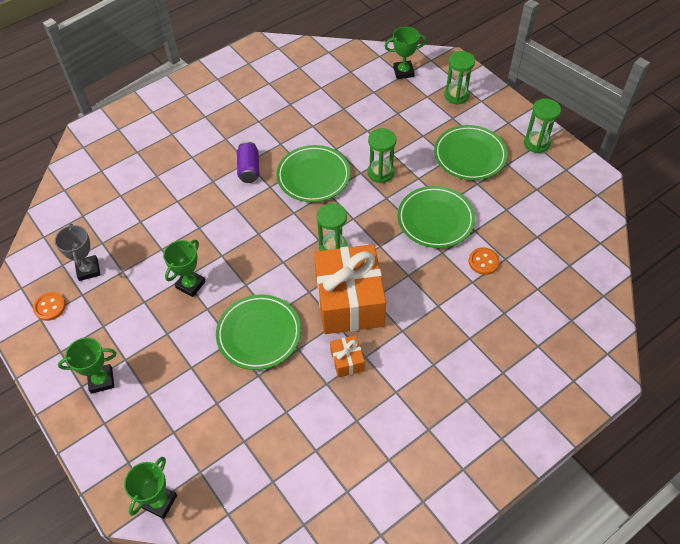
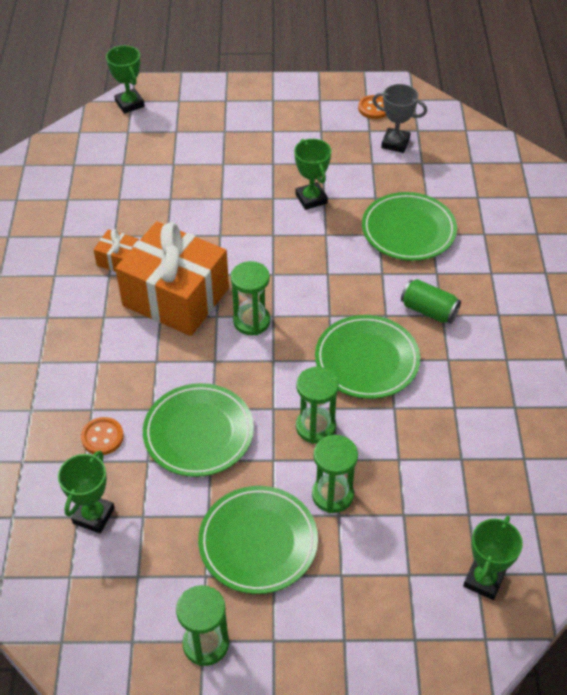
camera: 125 degrees right, 5 degrees down
(101, 380) = (266, 111): green trophy -> green trophy (93, 516)
(249, 169) = (428, 310): purple can -> green can
(259, 334) = (209, 218): green plate -> green plate (408, 230)
(456, 95) = (380, 613): green hourglass -> green hourglass (332, 495)

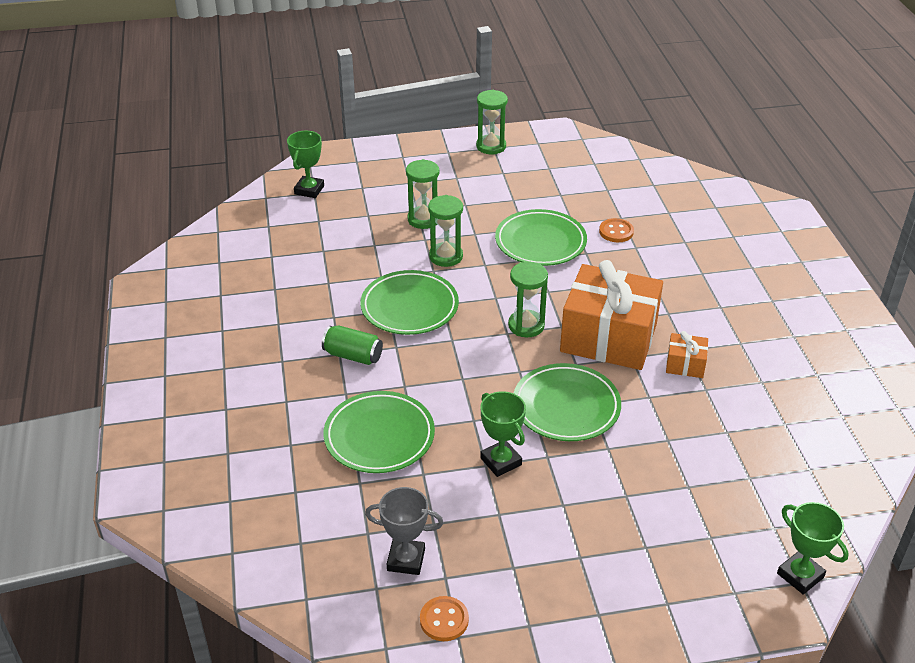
camera: 170 degrees right, 10 degrees down
(93, 516) = (596, 191): green trophy -> none
(258, 542) = (472, 191): green plate -> green plate (566, 407)

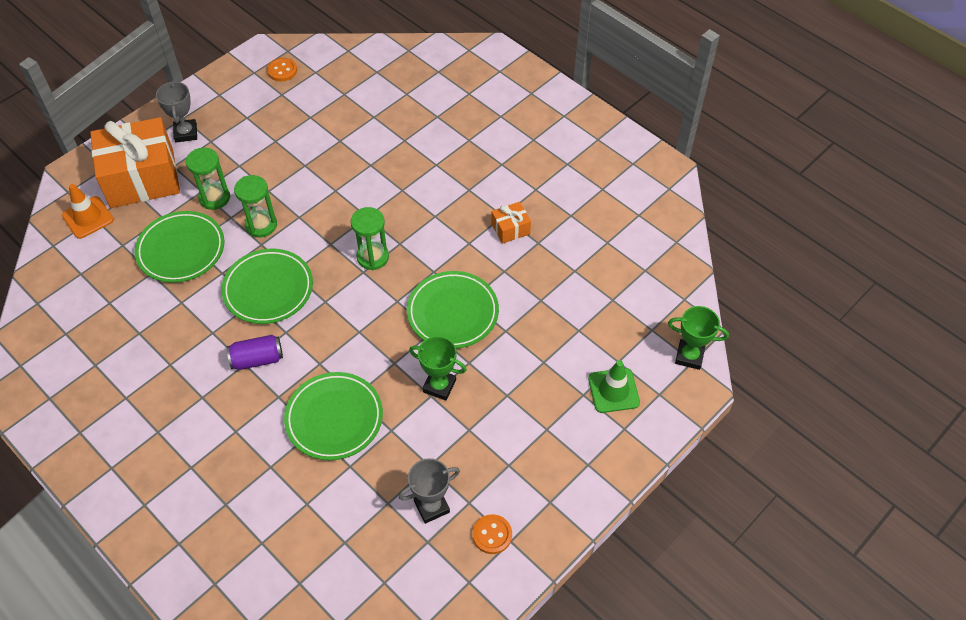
camera: 35 degrees left, 15 degrees up
(309, 190) = (88, 217): green trophy -> orange traffic cone
(353, 355) = (257, 359): green can -> purple can
(440, 164) = (186, 133): none -> grey trophy
(491, 146) = (216, 94): green hourglass -> none
(540, 242) = (327, 172): green plate -> green plate (181, 250)
(608, 337) = (441, 235): orange gift -> orange gift (142, 178)
(616, 232) = (379, 132): orange button -> orange button (282, 70)
(683, 561) = (613, 390): none -> green traffic cone

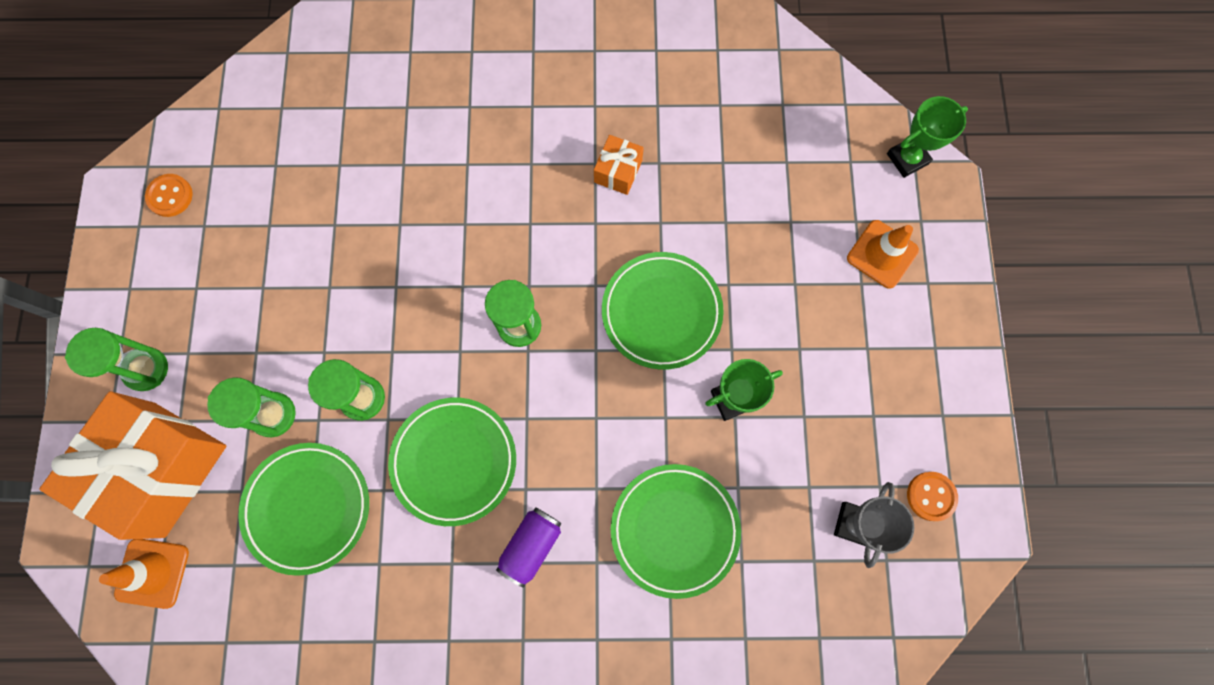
camera: 45 degrees left, 20 degrees up
(186, 133) = (146, 369): grey trophy -> green hourglass
(613, 390) = (882, 254): green traffic cone -> orange traffic cone

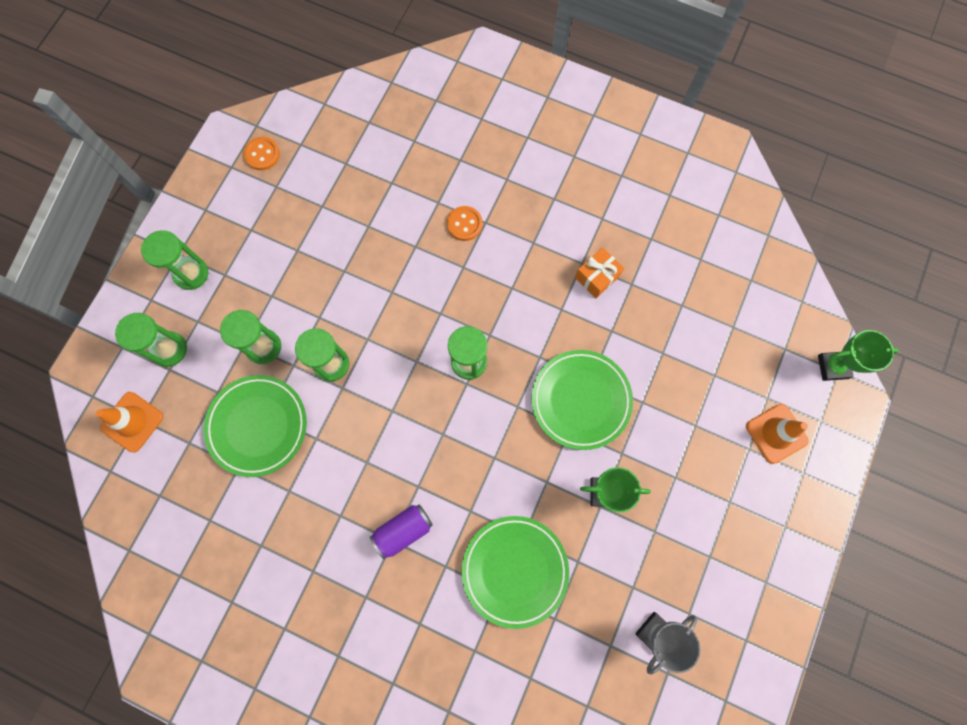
camera: 25 degrees right, 0 degrees up
(160, 468) = (169, 349): orange gift -> green hourglass
(454, 461) = (376, 441): green plate -> none
(931, 496) = (726, 641): orange button -> orange button (464, 224)

